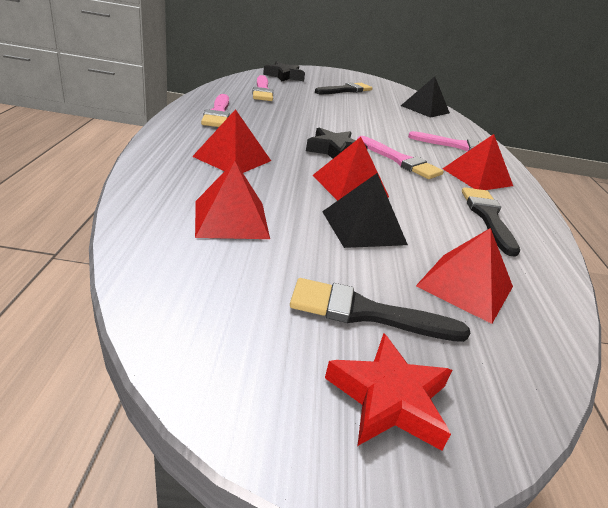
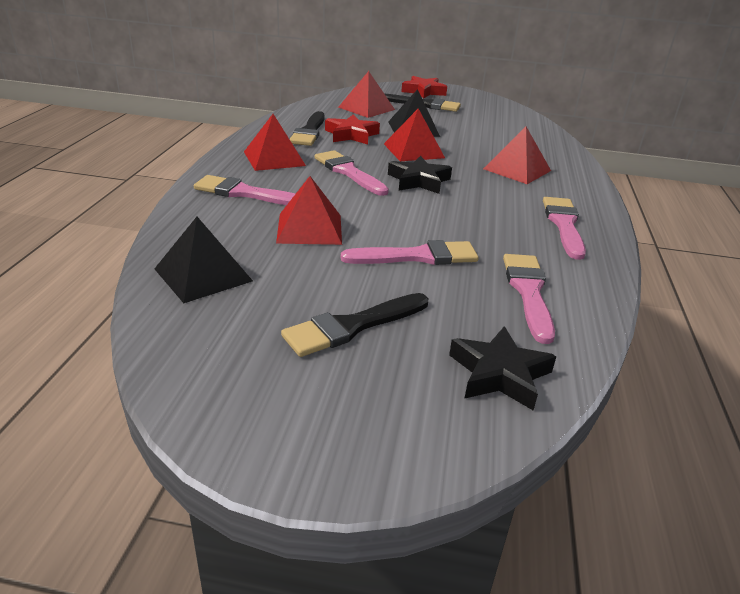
camera: 170 degrees left, 0 degrees up
(231, 219) = (498, 134): red pyramid -> red pyramid (309, 228)
(323, 107) = (417, 256): none -> pink brush
(436, 212) = (351, 135): none -> red star

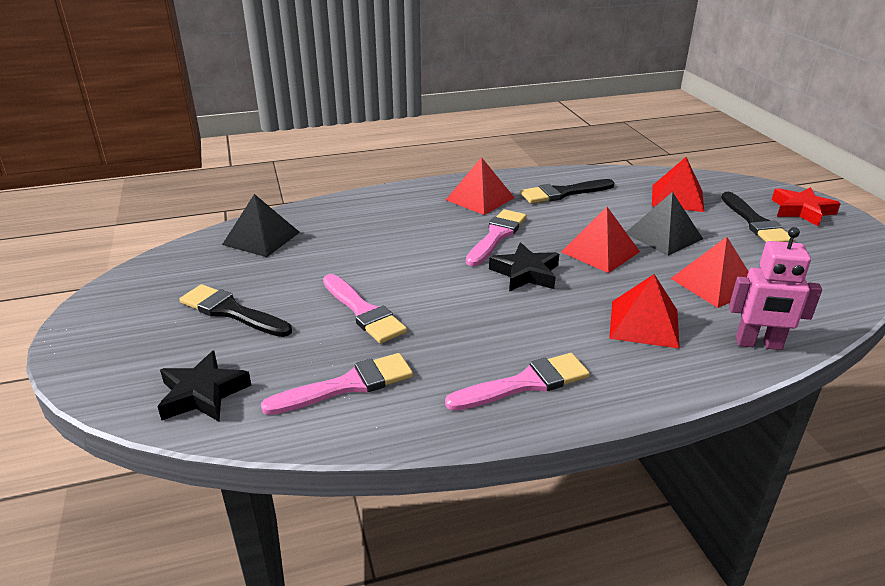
camera: 65 degrees right, 0 degrees up
(245, 193) = (398, 210): pink brush -> none
(309, 228) = (366, 252): red pyramid -> red pyramid (714, 284)
(351, 135) = (588, 212): red star -> none
(559, 152) = (758, 344): none -> pink robot

